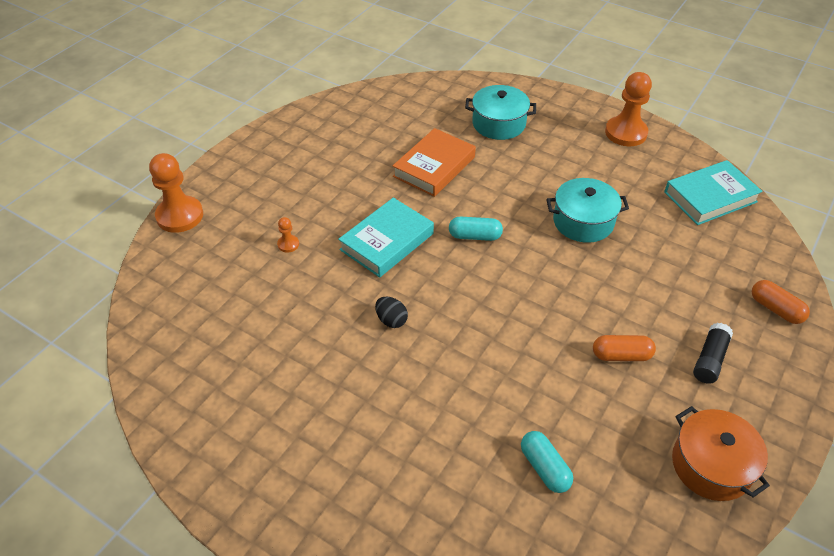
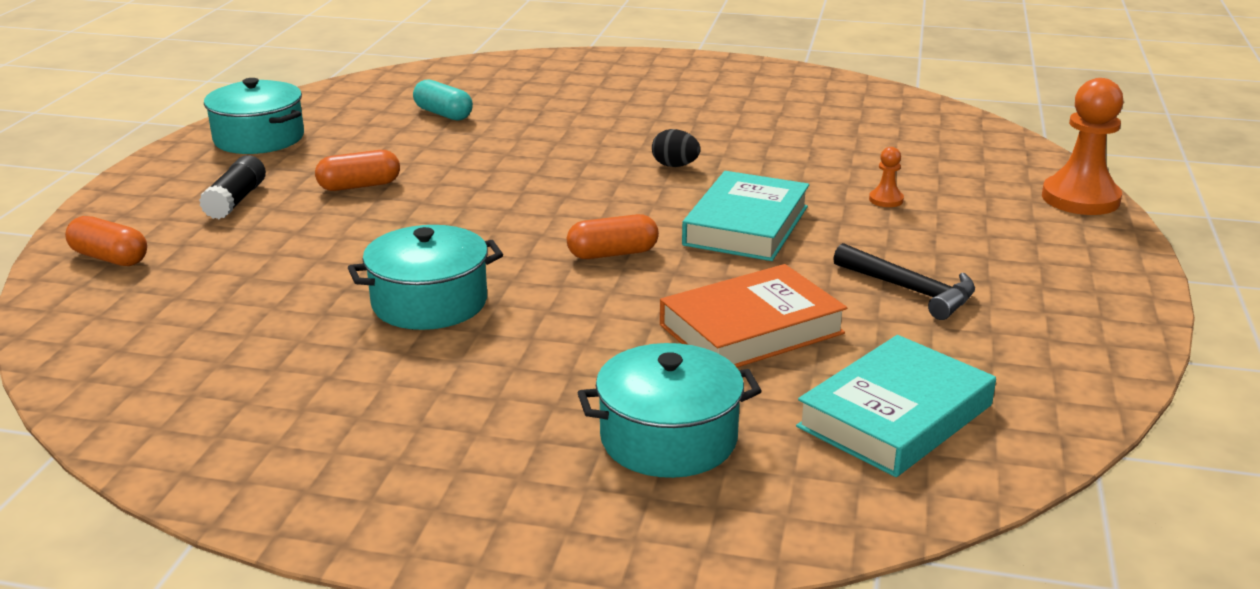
camera: 160 degrees right, 20 degrees down
(343, 172) = (910, 290): none -> black hammer
(434, 167) = (751, 329): orange book -> orange book turned 45 degrees clockwise
(475, 236) = (612, 254): turquoise capsule -> orange capsule
(625, 133) = (341, 484): orange pawn -> none
(710, 197) = (161, 386): turquoise book -> turquoise book (895, 416)
(711, 465) = (259, 138): orange pot -> turquoise pot

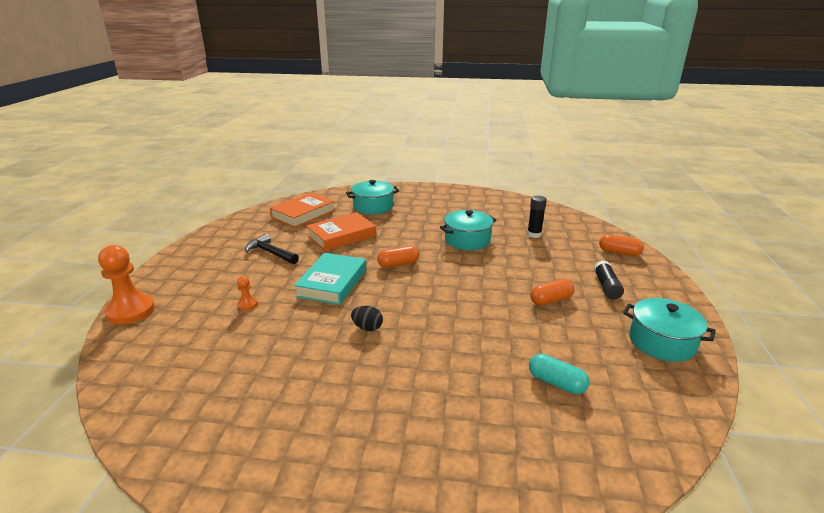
camera: 175 degrees right, 0 degrees up
(247, 311) = (534, 234): none -> black glue stick
(895, 416) = (303, 214): turquoise book -> orange book

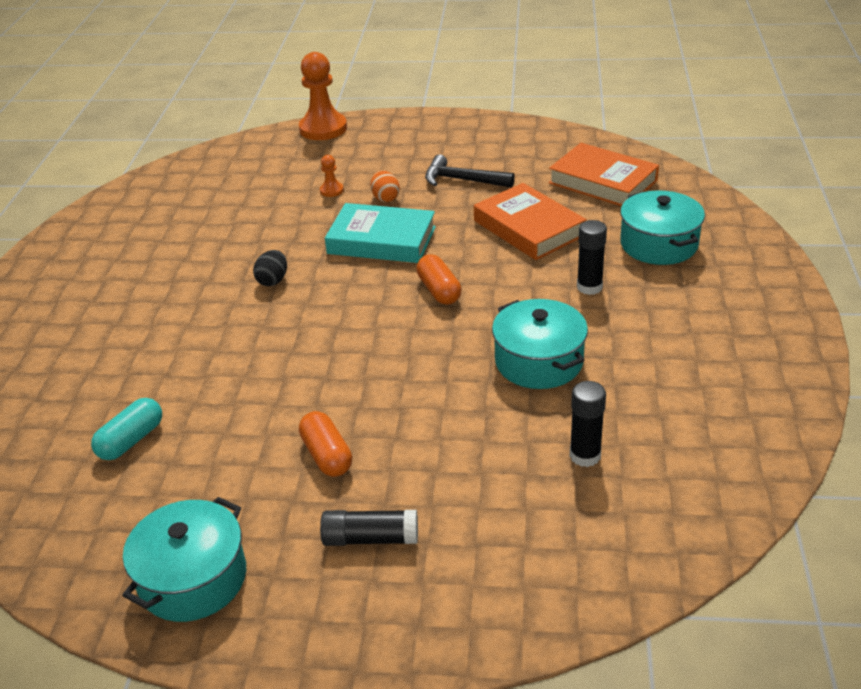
camera: 90 degrees right, 10 degrees up
(271, 253) = (463, 180): black hammer -> black hammer turned 105 degrees counterclockwise
(275, 281) = (385, 198): none -> orange egg
(406, 224) = (589, 287): none -> black glue stick
(619, 252) = (519, 590): orange capsule -> none

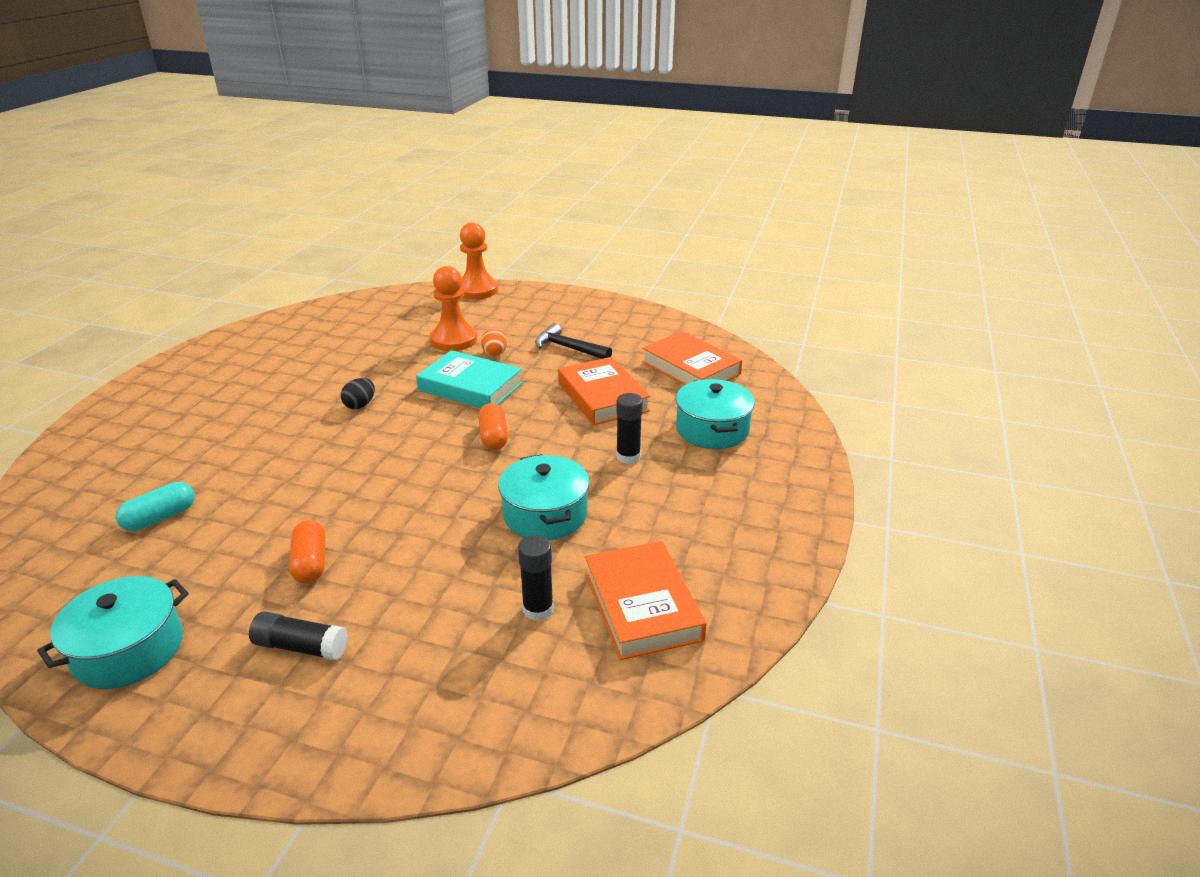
camera: 10 degrees right, 5 degrees down
(331, 190) = (454, 340): orange pawn -> orange pawn, size x2.22
(682, 432) = (641, 605): none -> orange book

